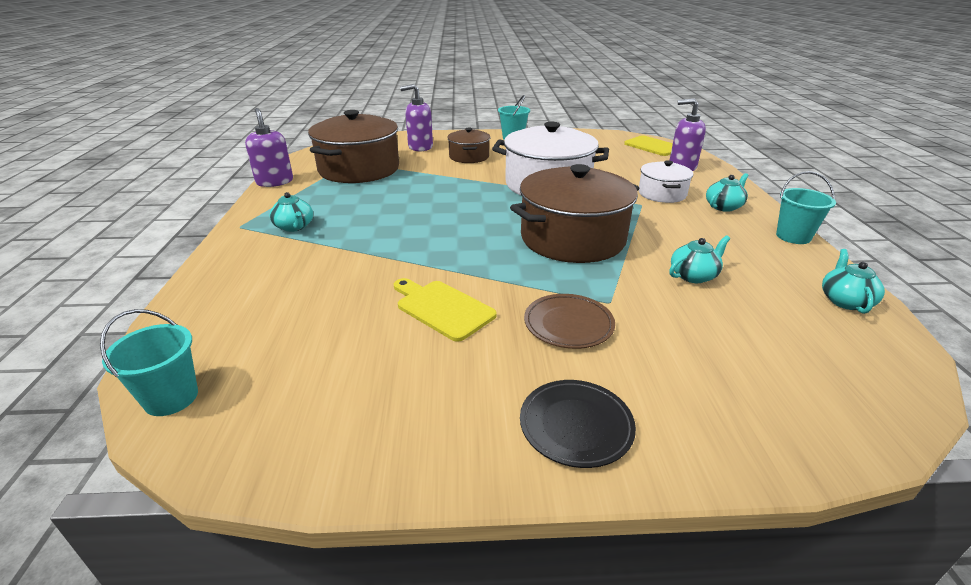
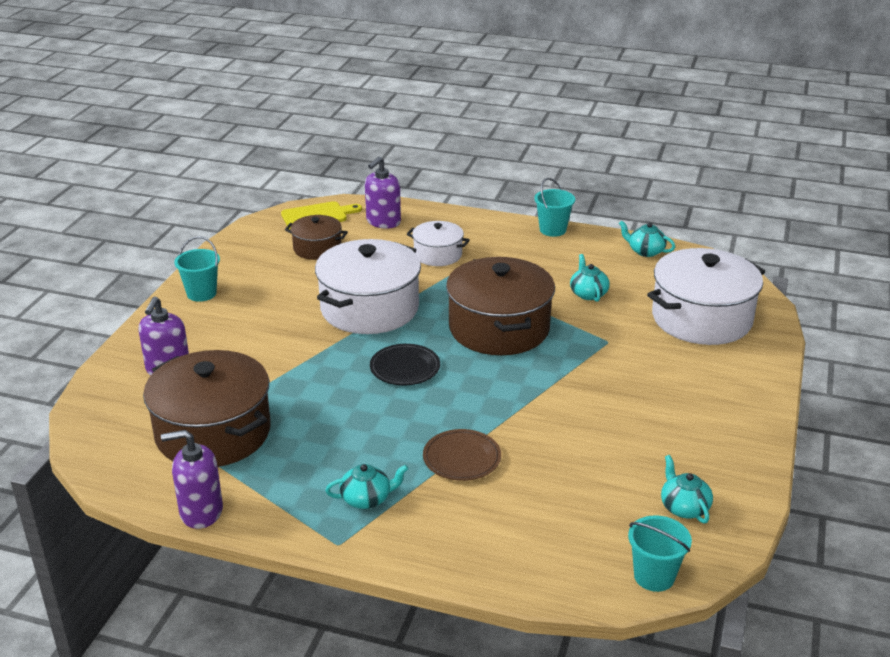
camera: 70 degrees left, 0 degrees up
(442, 308) = (583, 422): yellow cutting board -> none
(469, 157) = (241, 340): brown pot -> brown pot (317, 248)
(568, 324) = (629, 368): brown plate -> brown plate (462, 458)
(576, 425) = (733, 394): black plate -> black plate (405, 368)
(724, 206) = (484, 236): turquoise teapot -> turquoise teapot (684, 507)
(742, 370) = (701, 318): none -> white pot

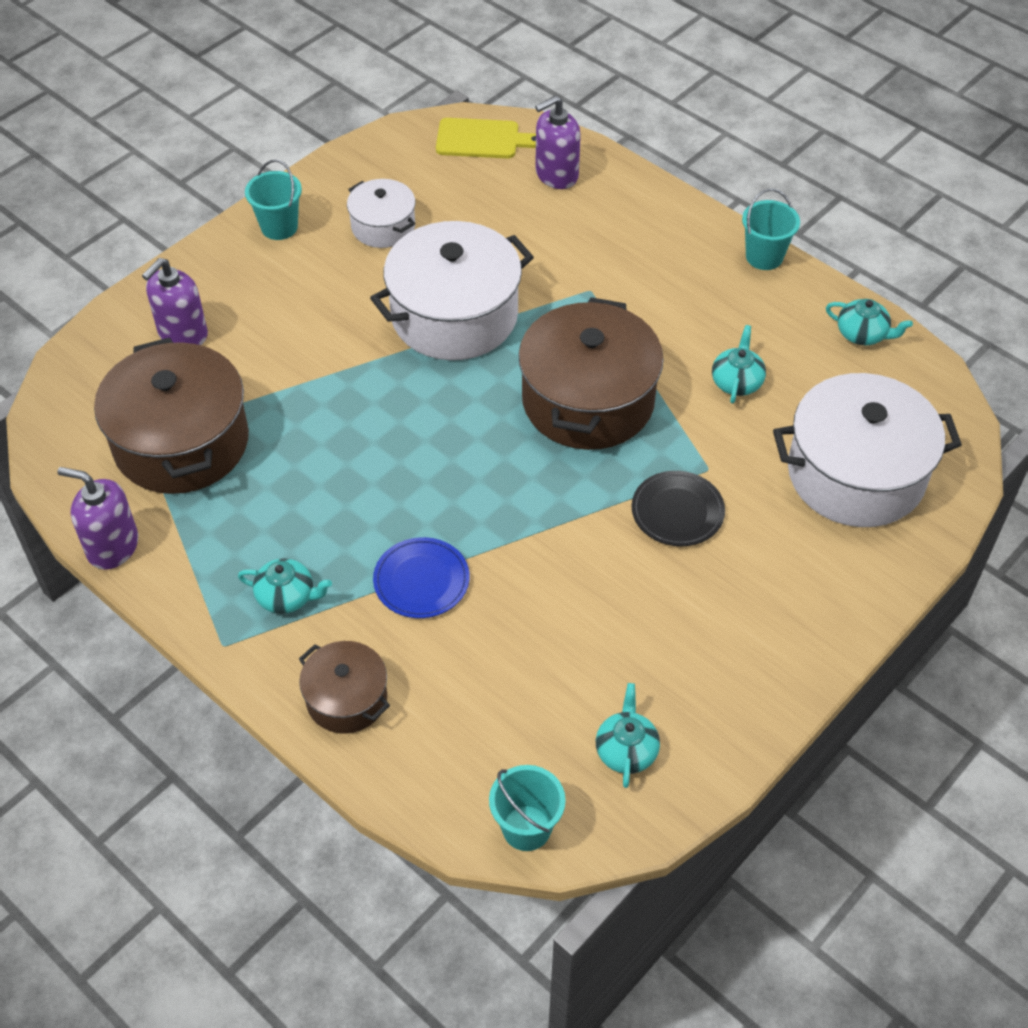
camera: 25 degrees right, 20 degrees up
(317, 248) = (450, 195): brown pot -> brown pot (346, 699)
(405, 368) = (439, 423): black plate -> black plate (677, 512)
(438, 255) = (589, 253): white pot -> white pot (383, 226)
(462, 458) = (421, 581): brown plate -> blue plate
(645, 251) = (862, 334): turquoise teapot -> turquoise teapot turned 150 degrees clockwise

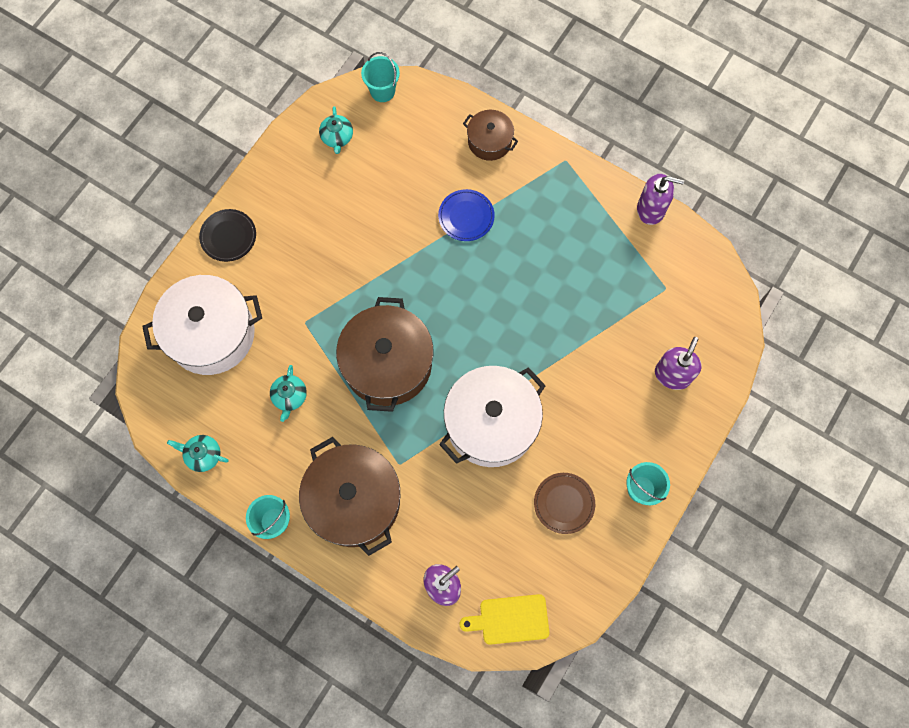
camera: 170 degrees right, 20 degrees up
(181, 442) = (639, 287): brown pot -> brown pot (354, 501)
(287, 596) = (540, 194): turquoise teapot -> none
(383, 226) = (564, 503): white pot -> brown plate
(677, 512) = (322, 288): black plate -> black plate (228, 236)

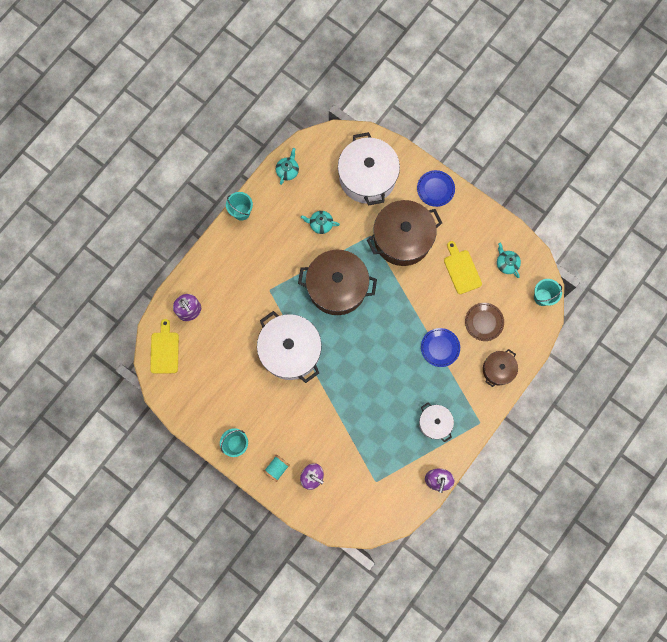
camera: 95 degrees right, 5 degrees up
(228, 236) = (435, 189): black plate -> blue plate
(337, 137) = (506, 263): turquoise teapot -> turquoise teapot turned 60 degrees clockwise
(350, 195) = (461, 270): none -> yellow cutting board
(354, 501) = (249, 260): brown pot -> brown pot (402, 238)
(564, 503) = (233, 392): brown plate -> brown plate (484, 322)
(573, 217) = (434, 423): none -> white pot
(668, 426) = (277, 468): none -> turquoise spool

